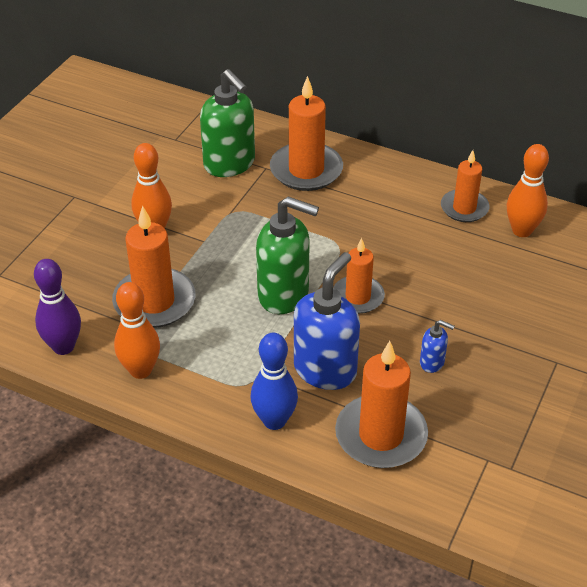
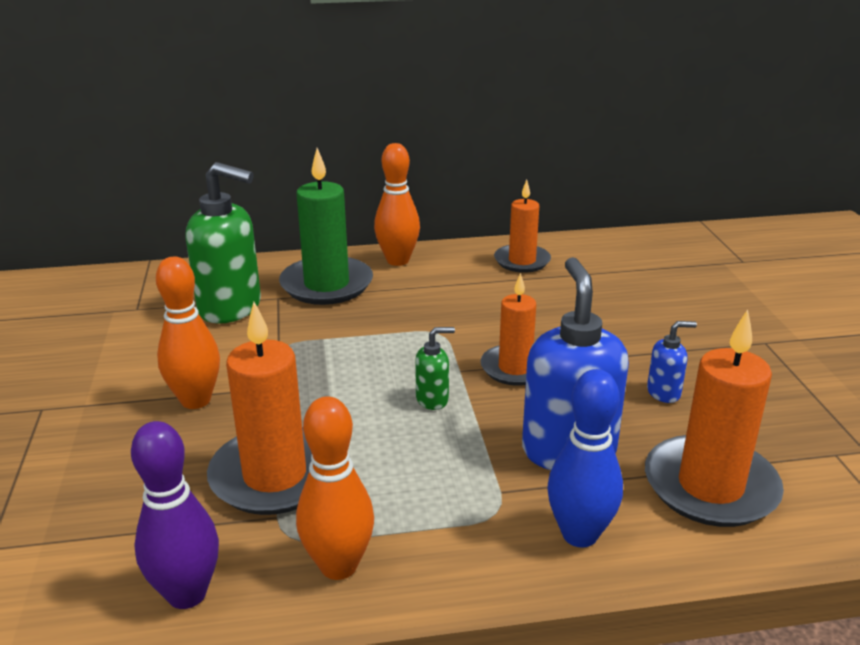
camera: 35 degrees left, 15 degrees down
(284, 295) = (432, 399): green soap dispenser -> green soap dispenser, size x0.46
(306, 170) = (326, 285): orange candle -> green candle
(522, 230) = (594, 259): orange bowling pin -> orange bowling pin (397, 260)

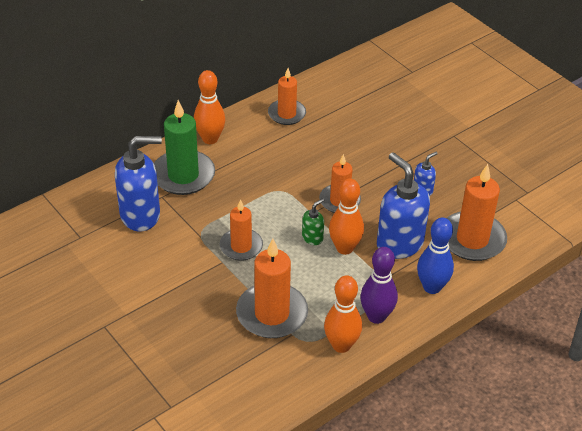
camera: 30 degrees left, 15 degrees up
(187, 594) = (287, 386): purple bowling pin -> purple bowling pin (376, 316)
(196, 400) = (187, 287): orange bowling pin -> orange bowling pin (344, 248)
(231, 308) = (141, 215): green soap dispenser -> blue soap dispenser
(319, 378) = (241, 246): none -> orange candle

